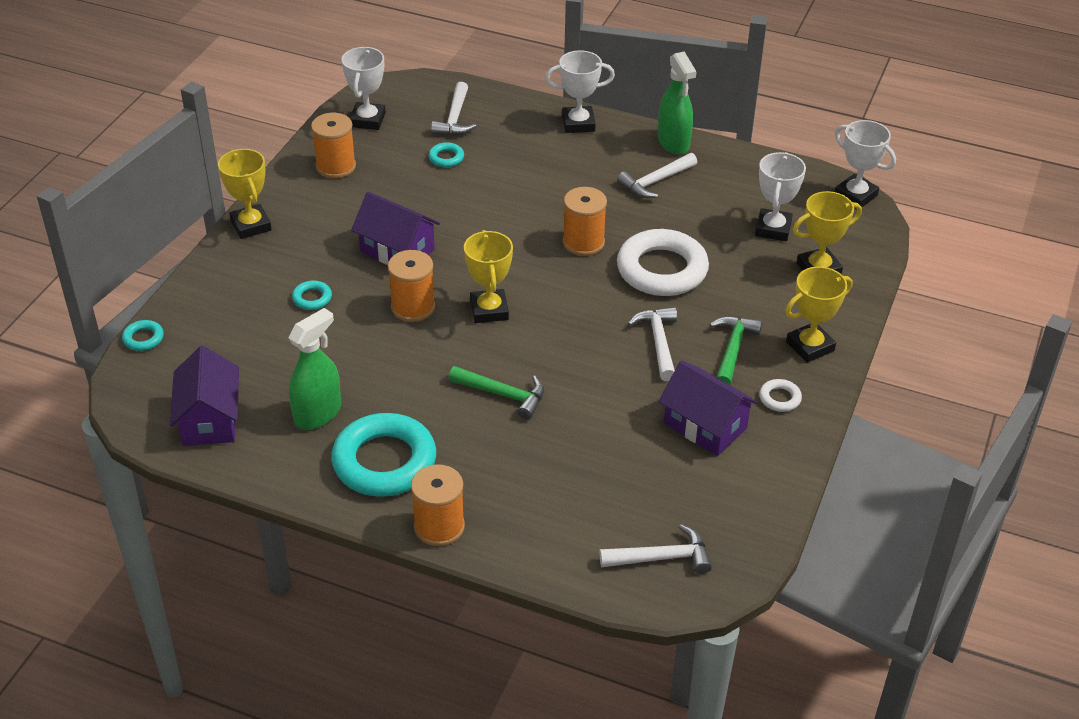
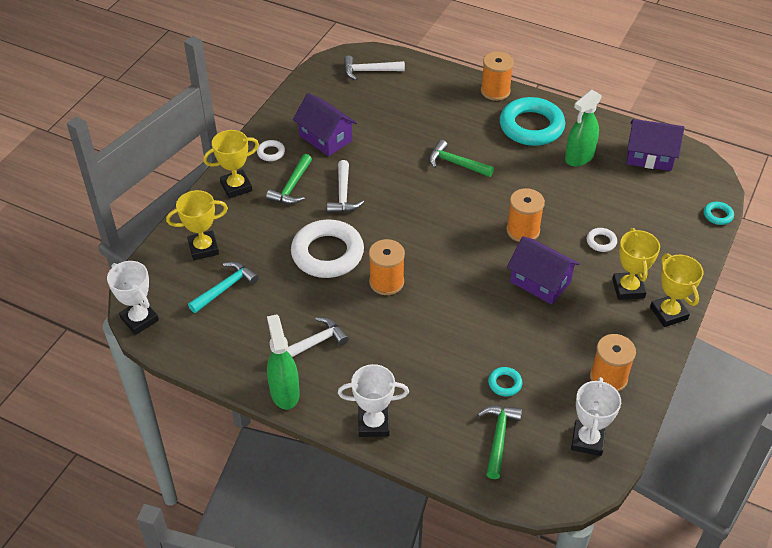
camera: 175 degrees left, 5 degrees up
(210, 419) = (649, 156): purple house -> purple house turned 75 degrees counterclockwise
(312, 298) = (601, 242): turquoise ring -> white ring
(454, 119) = (498, 437): white hammer -> green hammer
(489, 310) = (465, 225): yellow trophy -> yellow trophy (628, 288)
(773, 229) = (225, 288): white trophy -> turquoise hammer

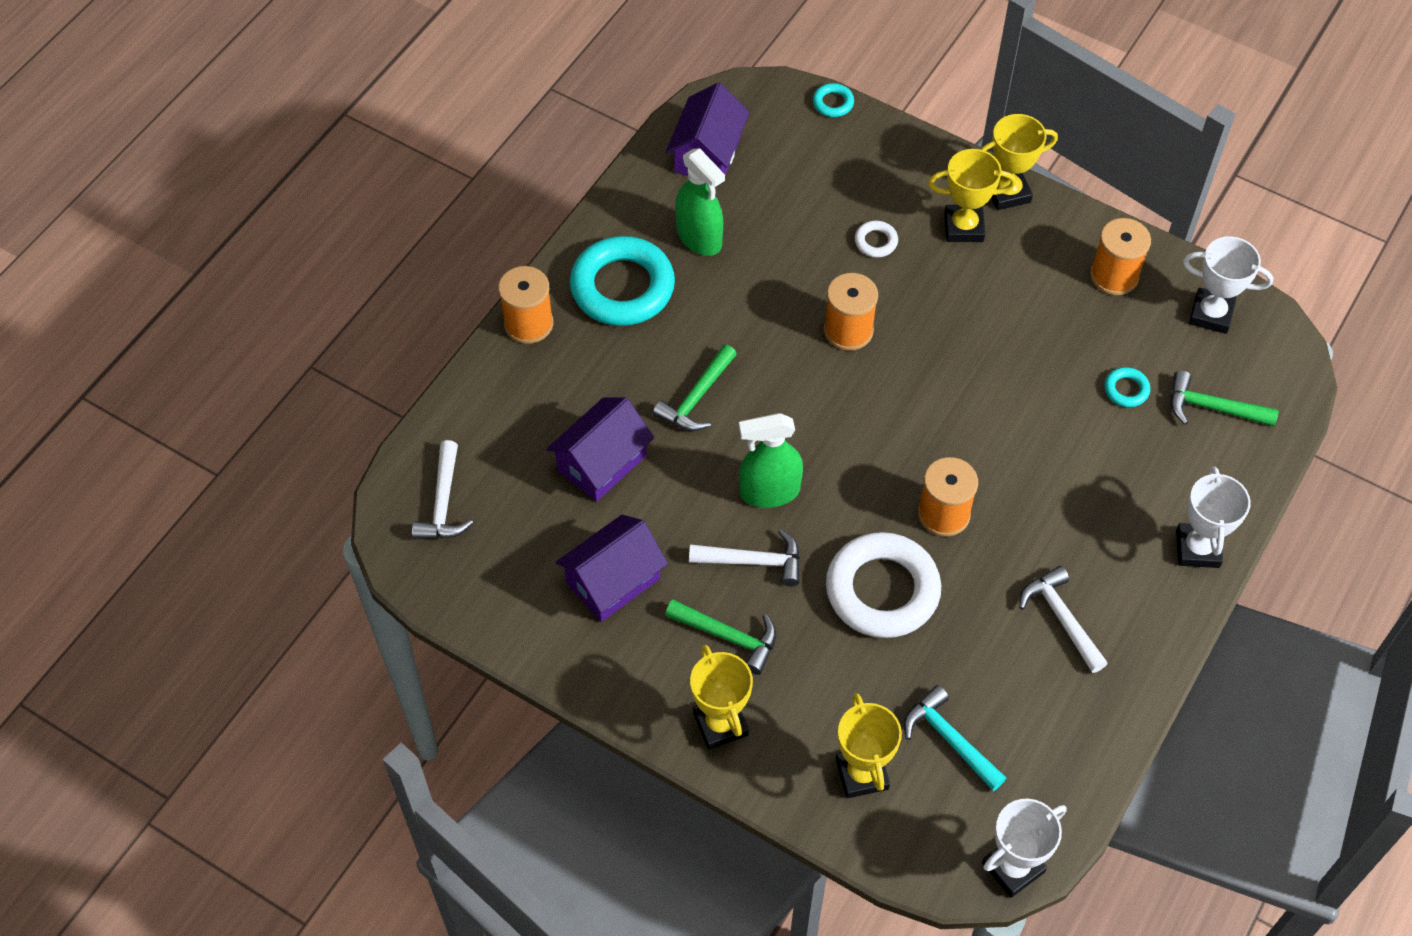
camera: 85 degrees left, 10 degrees up
(271, 153) = (640, 668): white ring -> none
(284, 392) = (1148, 658): green spray bottle -> green spray bottle (769, 492)
(540, 282) = (948, 324): purple house -> purple house (602, 463)

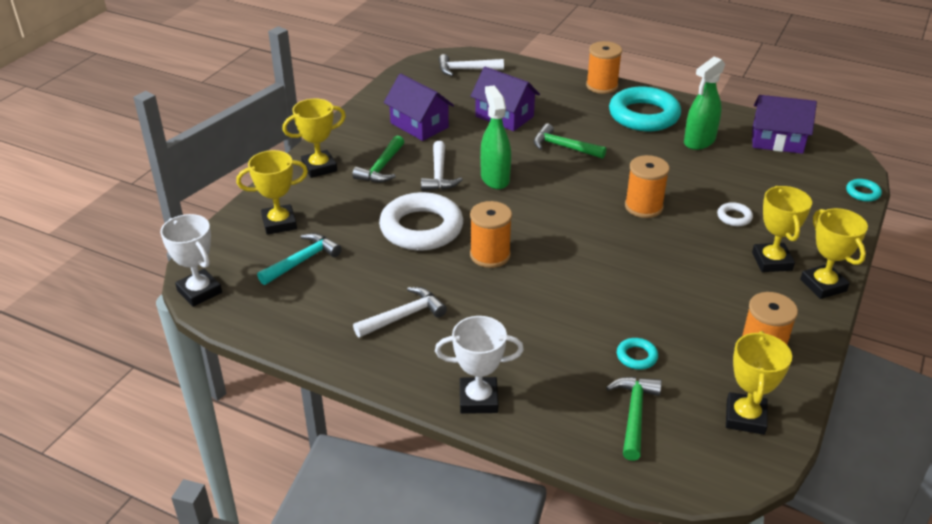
camera: 85 degrees right, 20 degrees down
(1211, 314) = (745, 417): white trophy -> yellow trophy

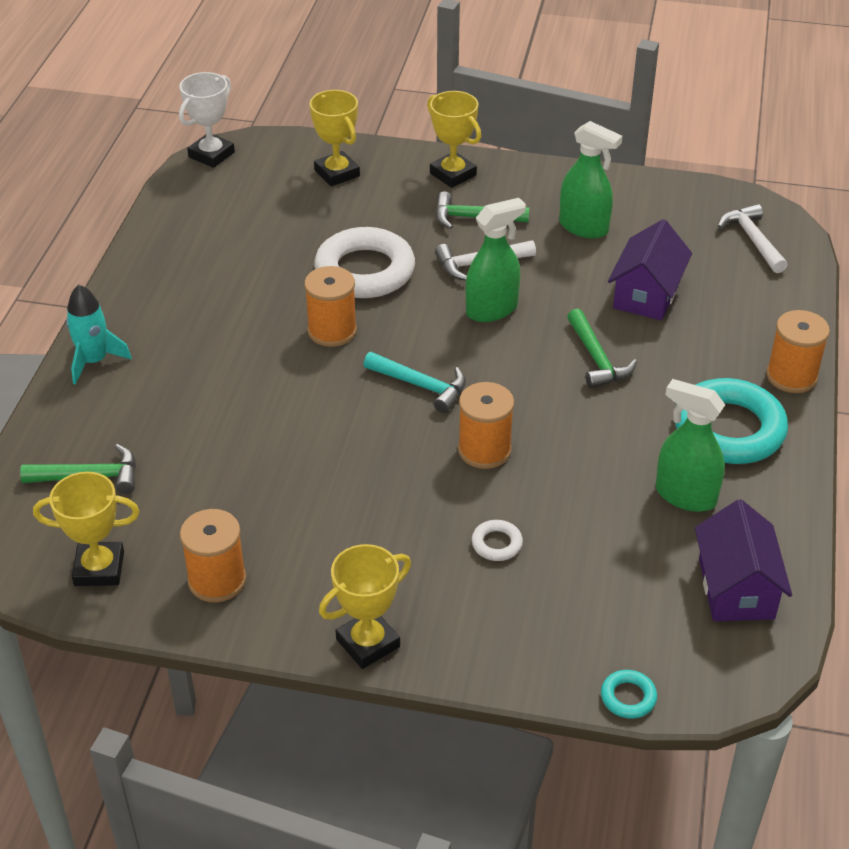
camera: 75 degrees right, 5 degrees up
(302, 261) = (278, 203): turquoise hammer -> turquoise hammer (421, 386)
(404, 316) = (208, 288): white hammer -> none
(419, 125) = (584, 227): purple house -> green spray bottle
(478, 399) = (94, 361): white trophy -> turquoise rocket
(563, 147) = (597, 359): green hammer -> green hammer turned 150 degrees clockwise
(636, 356) = (183, 470): turquoise ring -> none
(772, 261) = (405, 587): yellow trophy -> none

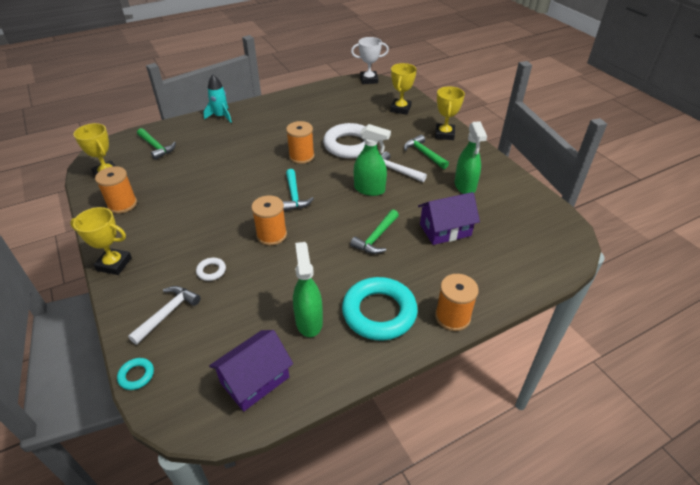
camera: 50 degrees right, 0 degrees up
(752, 240) = (542, 245): white hammer -> white hammer (168, 313)

